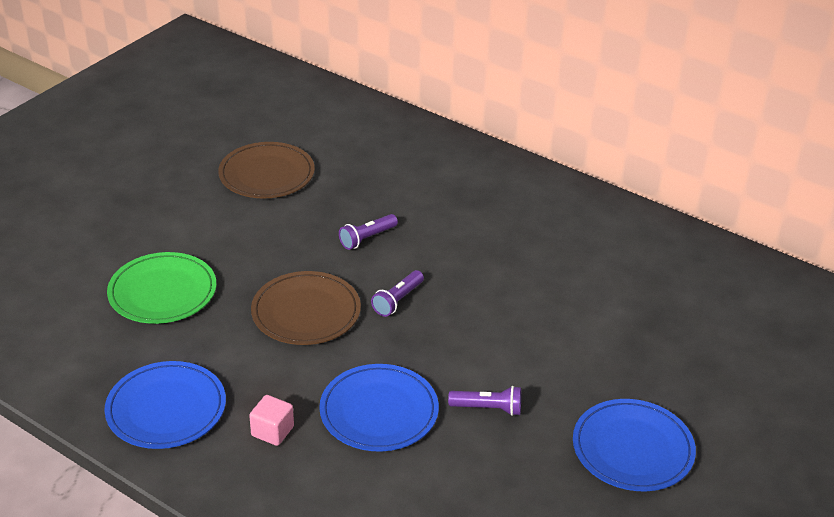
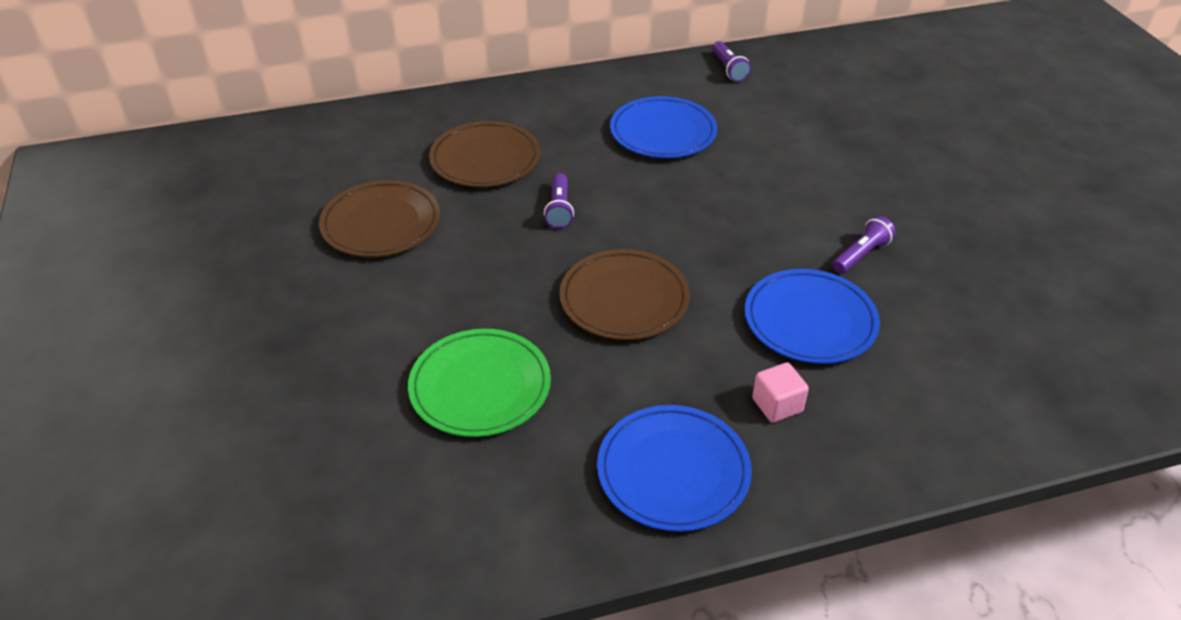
camera: 50 degrees left, 5 degrees up
(383, 179) = (485, 159): none -> brown plate
(398, 300) = (668, 235): purple flashlight -> purple flashlight (729, 69)
(632, 449) = (972, 206): blue plate -> blue plate (663, 132)

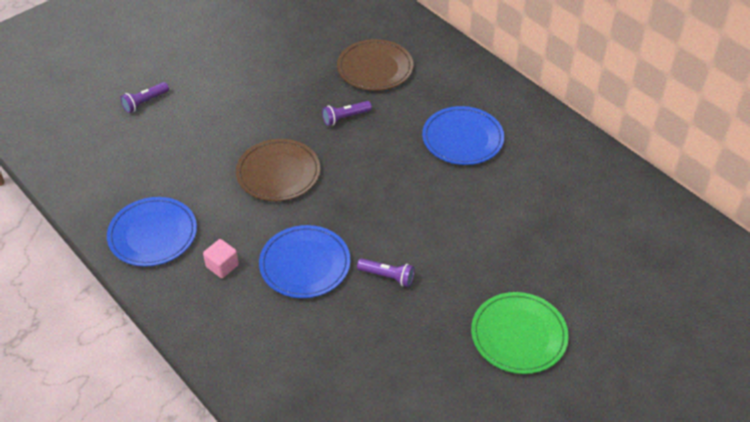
camera: 65 degrees right, 5 degrees up
(381, 223) = (287, 51): brown plate -> none
(480, 386) = (179, 139): green plate -> green plate (518, 335)
(729, 69) = (573, 149): purple flashlight -> purple flashlight (145, 102)

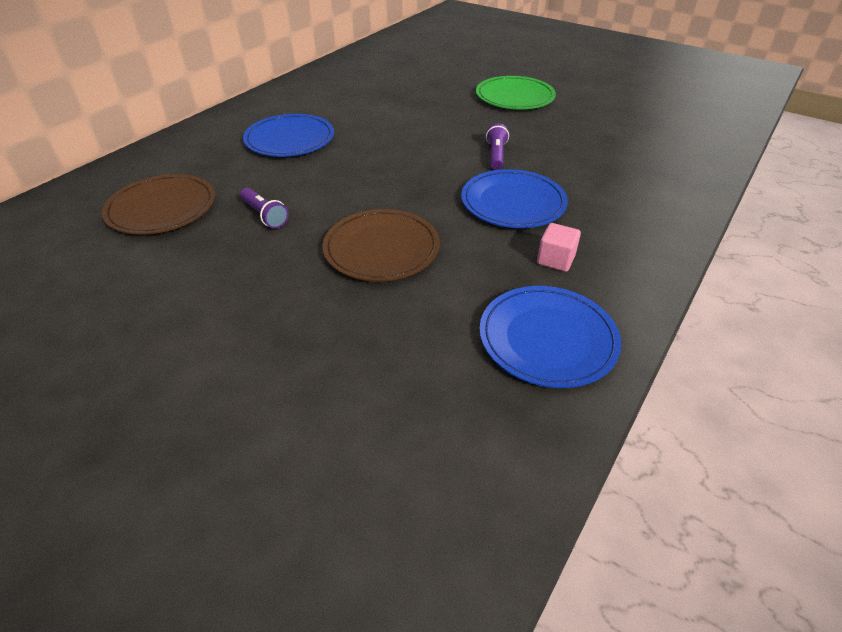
camera: 105 degrees left, 5 degrees down
(145, 102) = (245, 455): purple flashlight -> none

